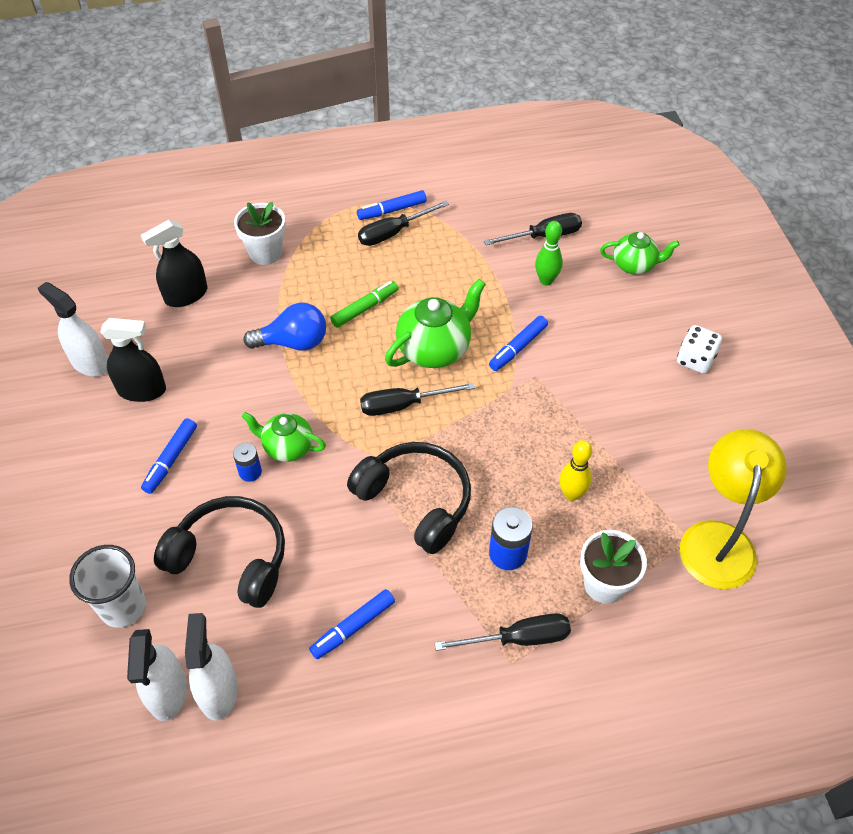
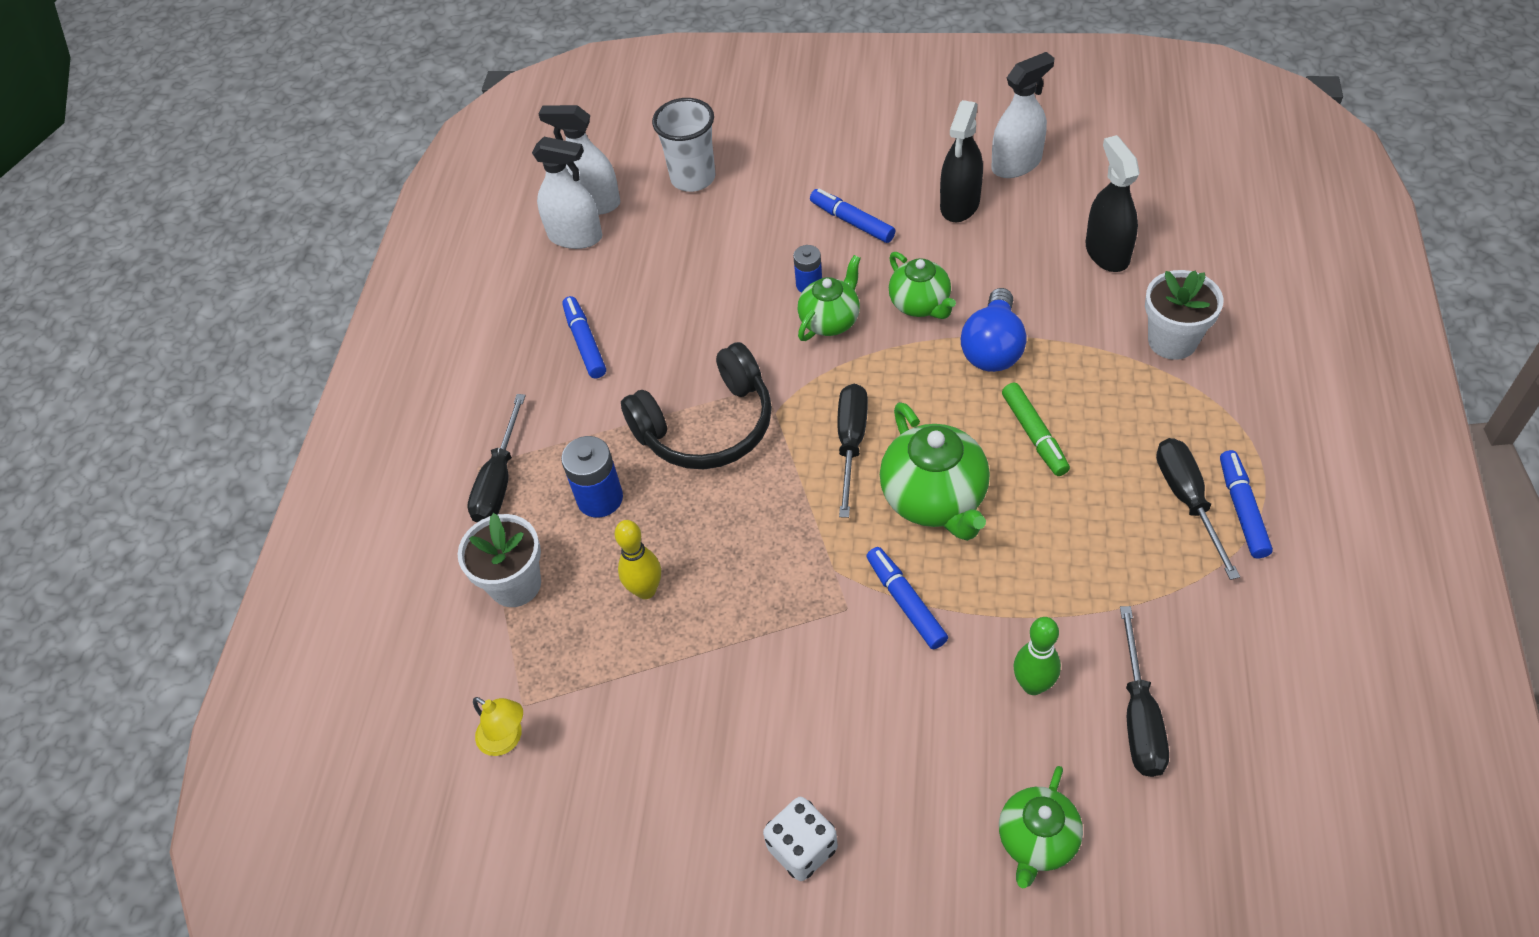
camera: 115 degrees right, 0 degrees up
(231, 558) = (708, 258): black headphones -> none
(258, 393) = (920, 304): none -> green teapot
(718, 539) = (507, 739): yellow lamp -> yellow lamp, size x0.45

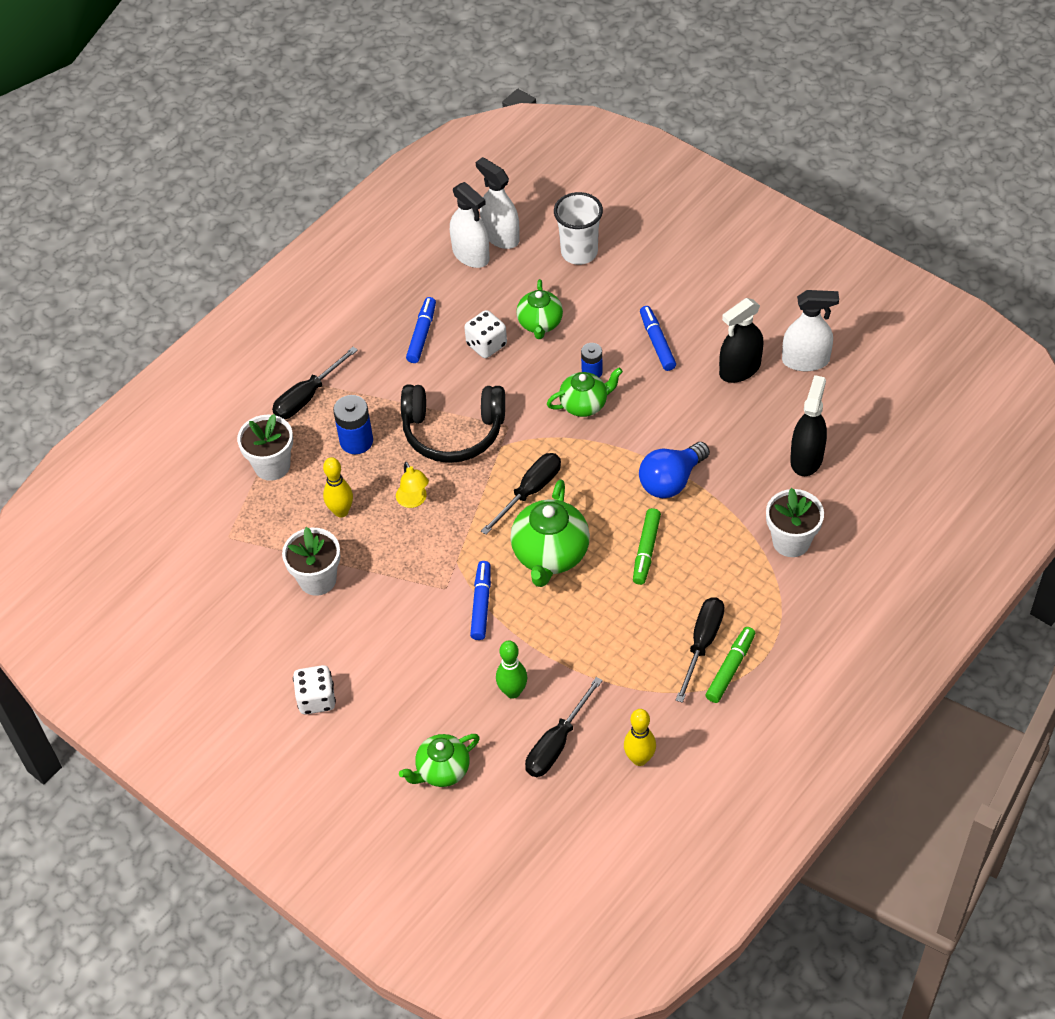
camera: 30 degrees right, 0 degrees up
(507, 739) = (206, 550): yellow lamp -> yellow lamp (414, 501)
(669, 316) = (486, 345): none -> white dice
(681, 691) = (317, 579): none -> white flower pot
(920, 304) = (651, 425): green teapot -> green teapot (540, 324)
(1242, 509) = (730, 668): blue marker -> green marker
(1246, 674) = (639, 759): none -> yellow bowling pin

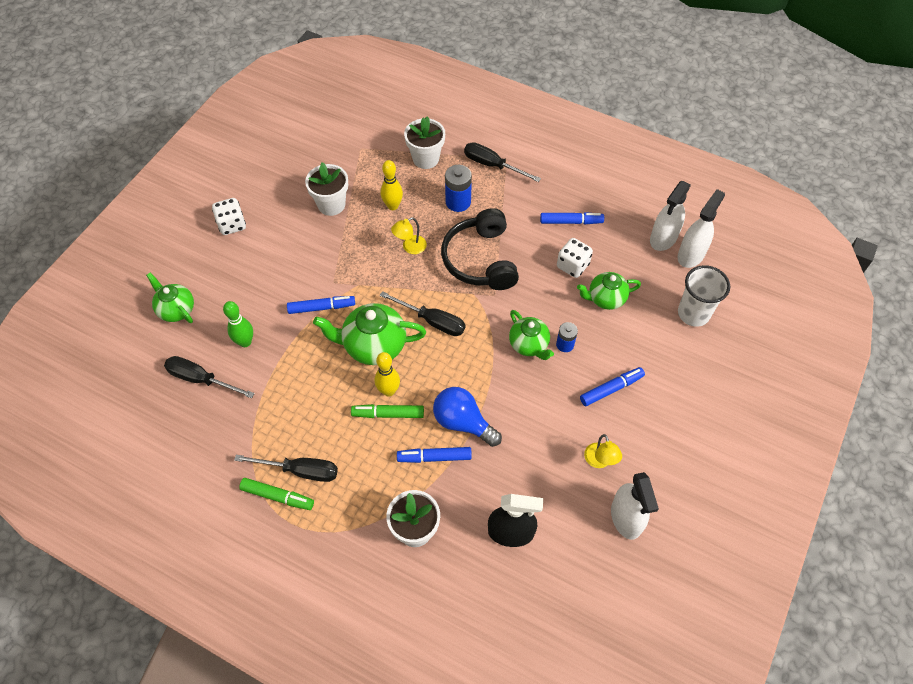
camera: 75 degrees right, 5 degrees up
(639, 759) = (189, 439): yellow bowling pin -> yellow bowling pin (388, 391)
(709, 513) = (434, 457): none -> blue marker
(740, 369) = (599, 461): black spray bottle -> yellow lamp

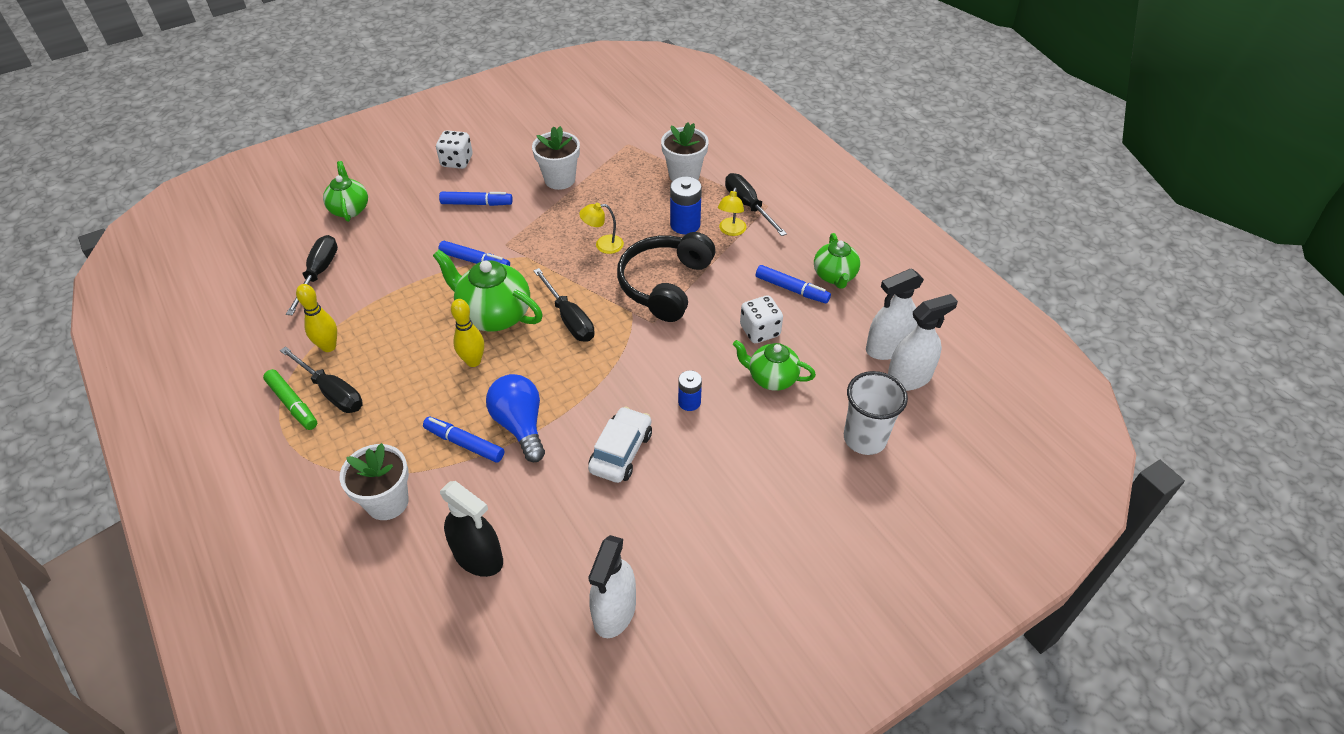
camera: 30 degrees right, 10 degrees down
(201, 379) = (319, 274): black screwdriver -> black screwdriver turned 45 degrees clockwise
(245, 342) = (383, 260): green bowling pin -> none
(388, 414) = (455, 382): green marker -> none
(392, 206) = (617, 203): yellow bowling pin -> yellow bowling pin (329, 346)
(529, 345) = (650, 385): green teapot -> green teapot (834, 276)
(547, 405) = (621, 452): none -> white car
(599, 461) = (633, 536): yellow lamp -> yellow lamp (731, 231)
(611, 389) = (705, 470): blue marker -> blue marker (476, 204)

